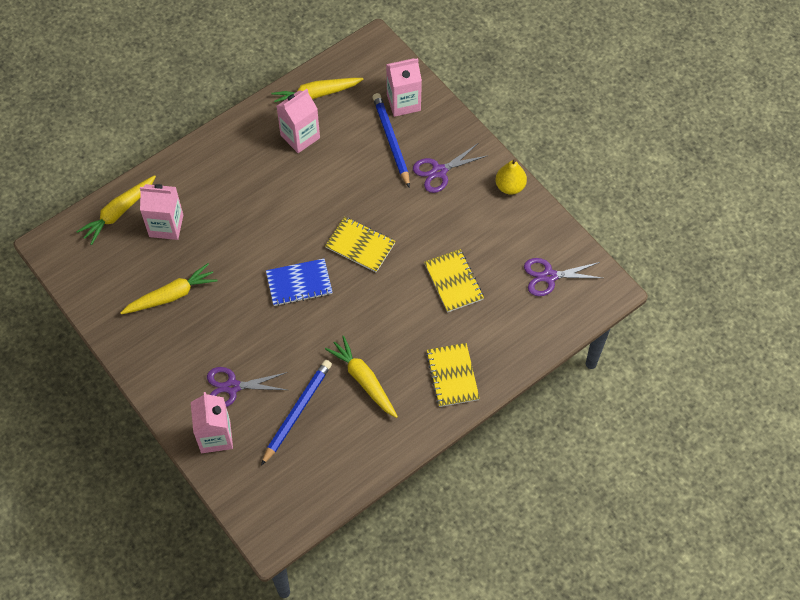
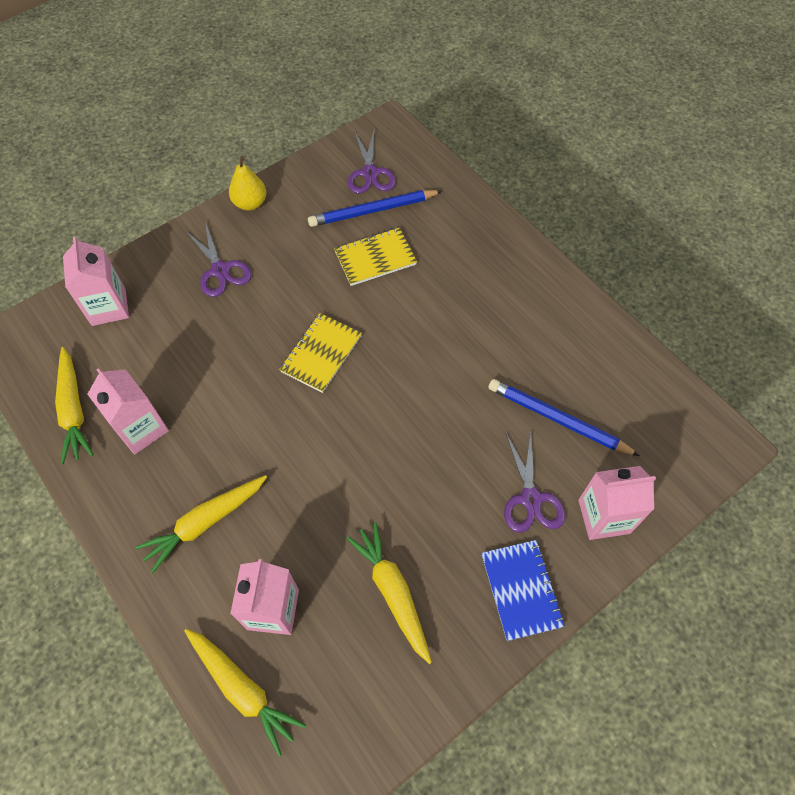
camera: 90 degrees left, 0 degrees up
(299, 283) = (375, 423): blue notebook -> blue notebook (521, 590)
(364, 380) = (509, 348): yellow carrot -> yellow carrot (206, 522)
(391, 140) = (166, 321): blue pencil -> blue pencil (373, 211)
(452, 376) = (496, 261): yellow notebook -> none

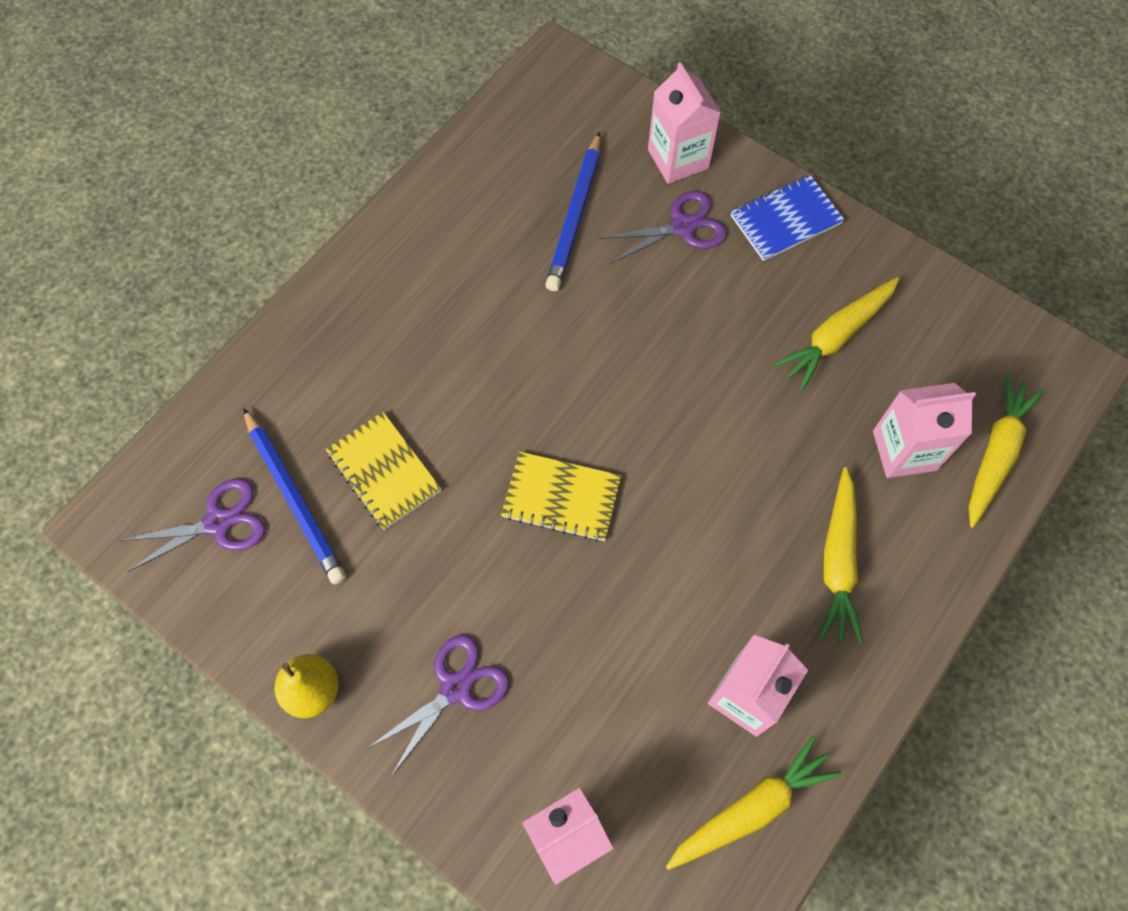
camera: 105 degrees left, 5 degrees up
(206, 522) = (838, 560): yellow carrot -> yellow carrot turned 60 degrees clockwise

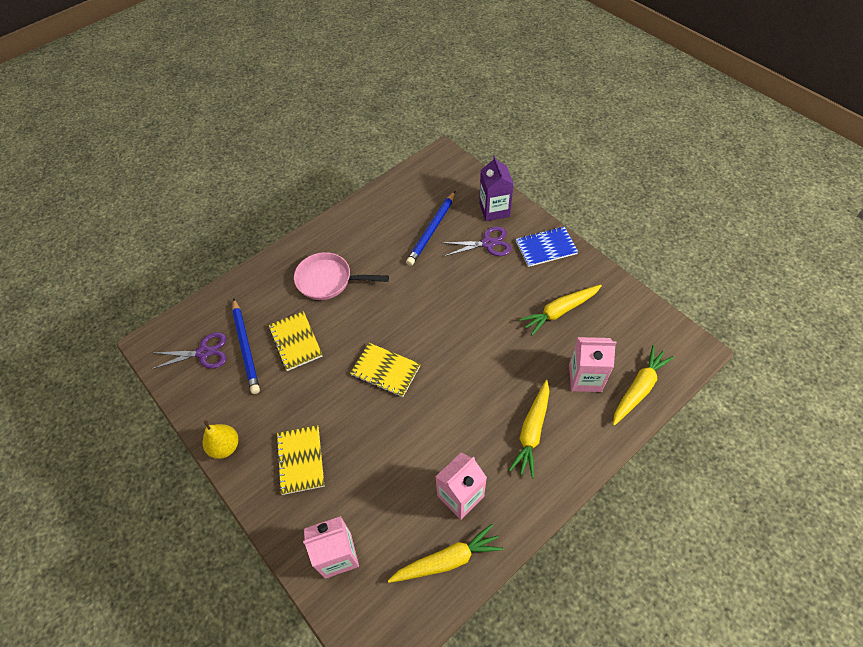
camera: 15 degrees right, 10 degrees down
(411, 343) = (328, 280): none -> pink pan
(456, 688) = (300, 460): purple scissors -> yellow notebook
(678, 159) = (494, 210): pink carton -> purple carton

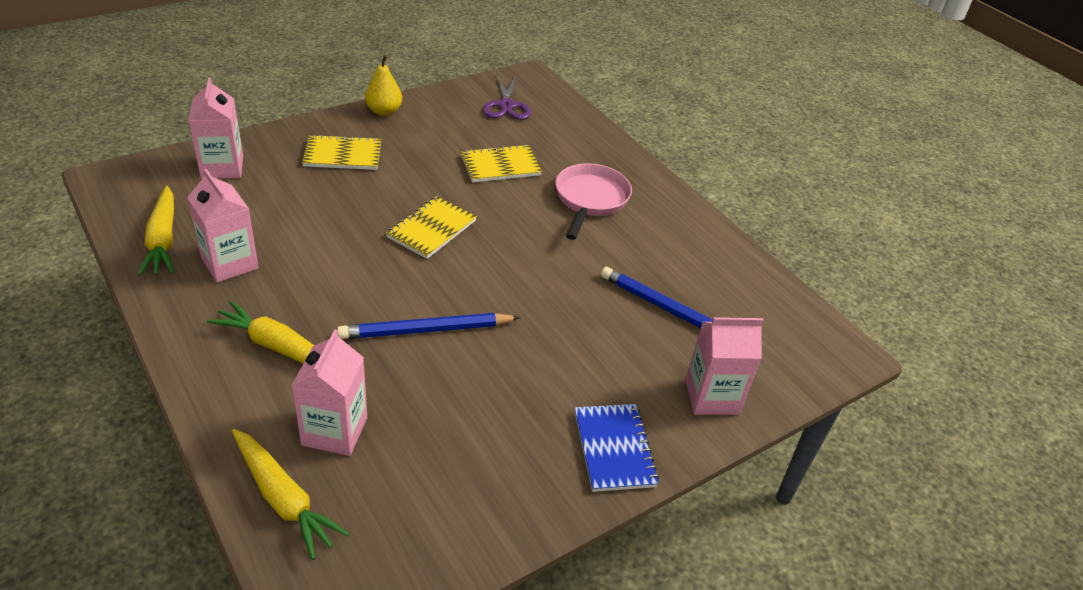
camera: 90 degrees right, 15 degrees down
(246, 347) = (504, 132): blue pencil -> blue pencil (426, 330)
(488, 243) = (634, 372): purple scissors -> none
(494, 210) = (711, 397): purple carton -> pink carton
(560, 311) = (471, 433): yellow carrot -> none

